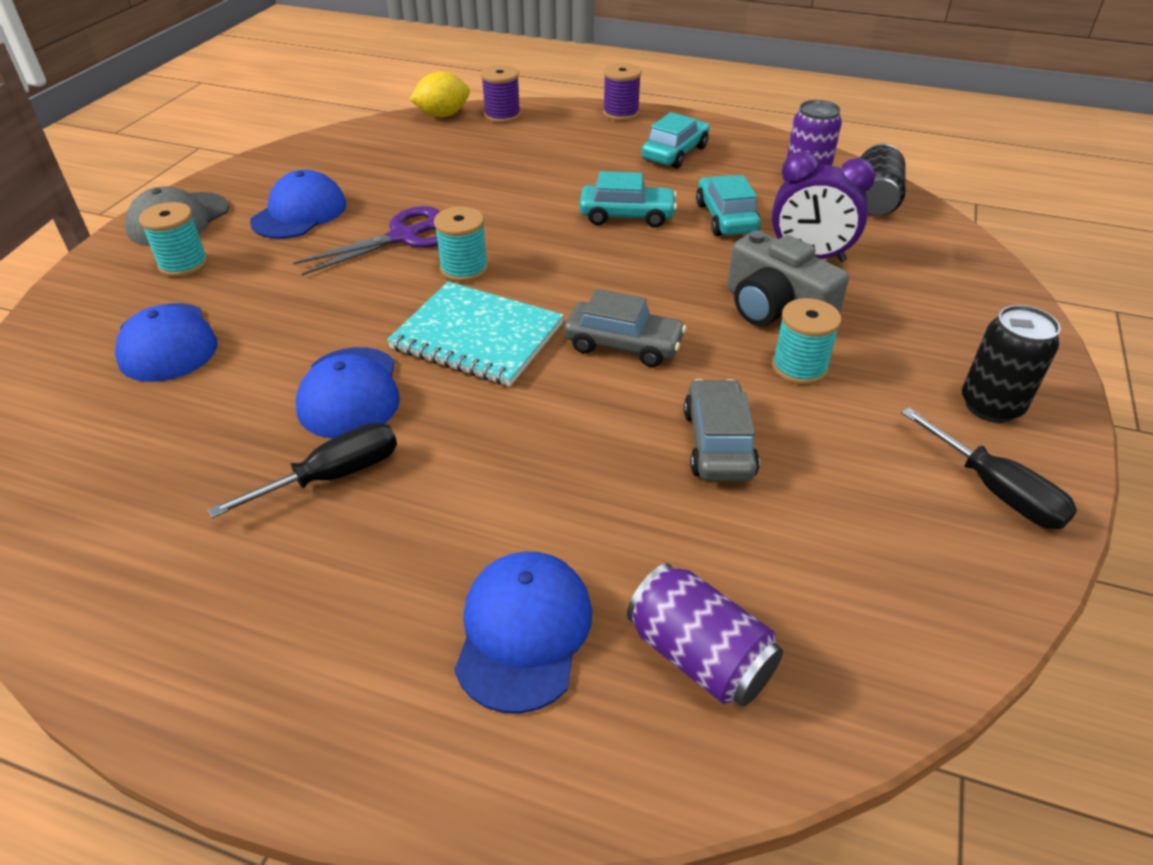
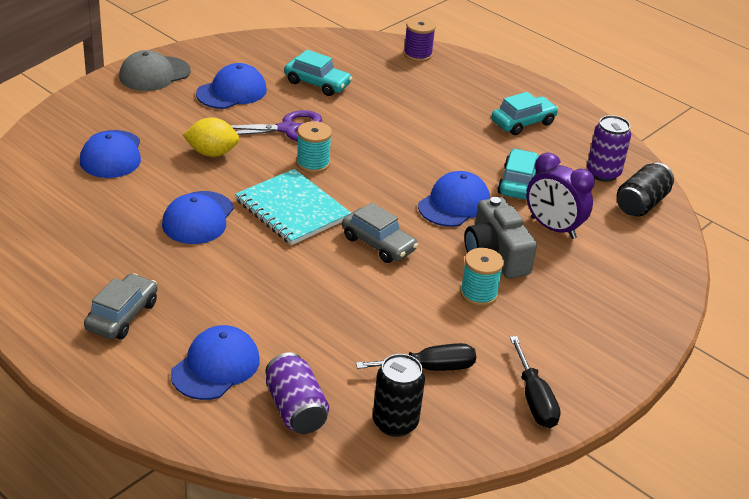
camera: 20 degrees right, 5 degrees down
(183, 264) = (143, 106): turquoise spool -> none
(332, 476) = (164, 260): black screwdriver -> black screwdriver (430, 368)
(442, 115) = (374, 42): yellow lemon -> yellow lemon (211, 153)
(621, 113) = (509, 78): purple spool -> none
(627, 216) = (448, 160): turquoise car -> turquoise car (317, 83)
(675, 264) = (454, 204): none -> blue cap
(718, 443) = (390, 317): grey car -> grey car (122, 316)
(991, 406) = (581, 357): black can -> black can (395, 423)

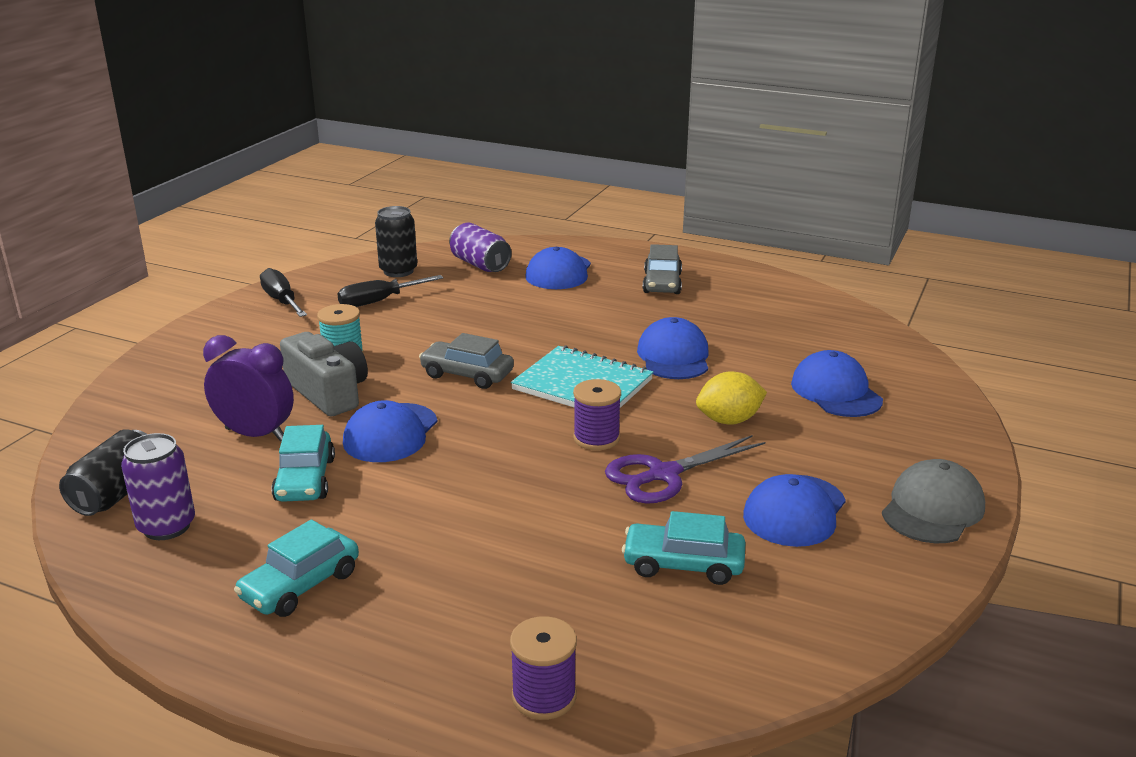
camera: 165 degrees right, 10 degrees down
(313, 163) = (596, 438): turquoise spool -> purple spool

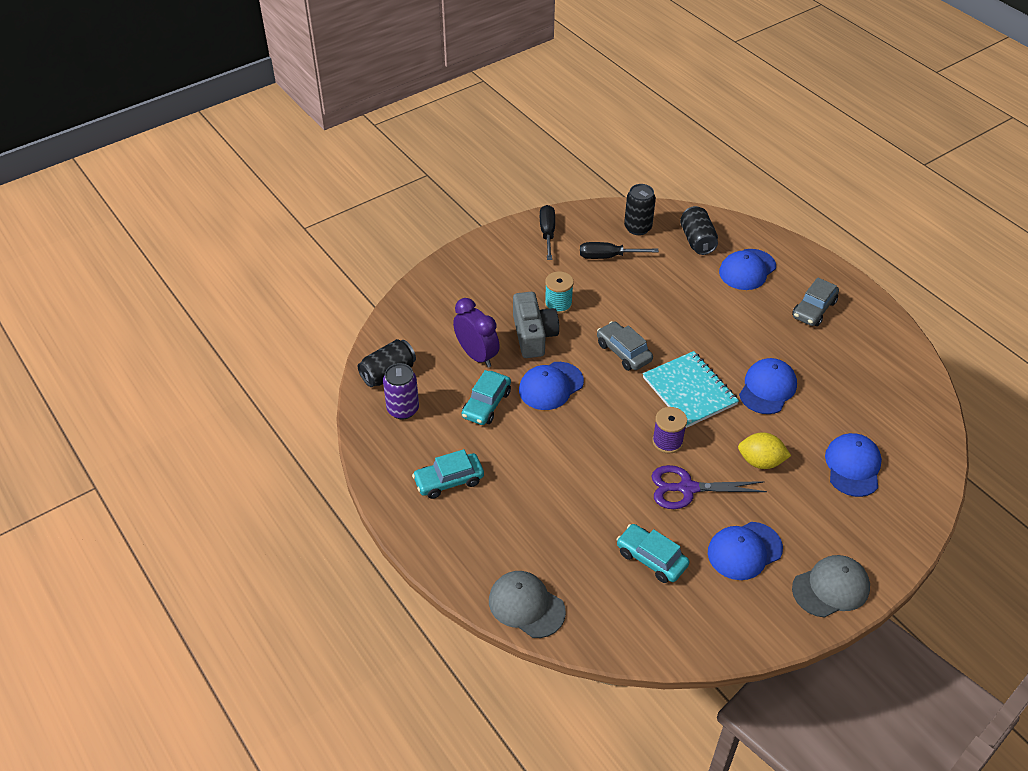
camera: 30 degrees right, 20 degrees up
(480, 264) = (697, 240): purple can -> black can
(544, 696) = (526, 605): purple spool -> grey cap

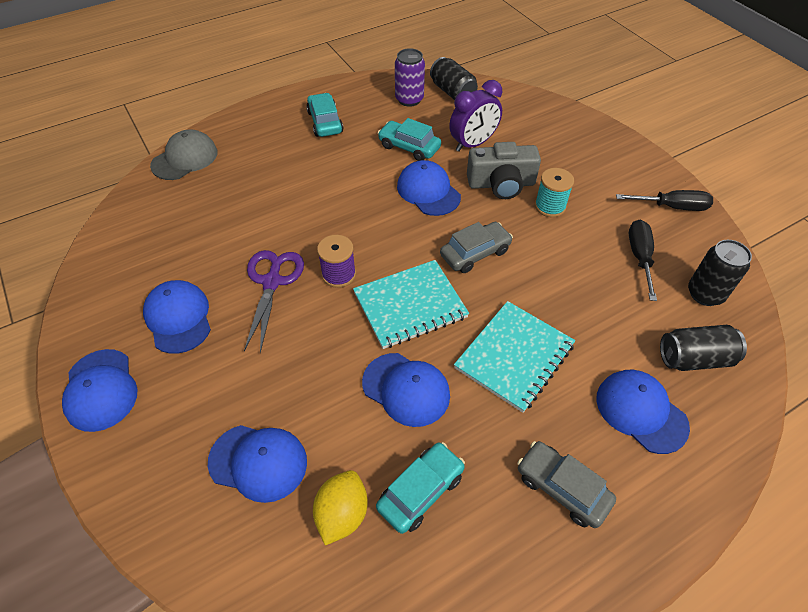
camera: 95 degrees right, 5 degrees up
(651, 559) = (198, 242): turquoise car -> turquoise car (420, 491)
(721, 329) = (514, 357): none -> turquoise notebook
(760, 462) = (291, 357): yellow lemon -> yellow lemon (342, 514)
(831, 588) = (100, 390): grey cap -> blue cap

